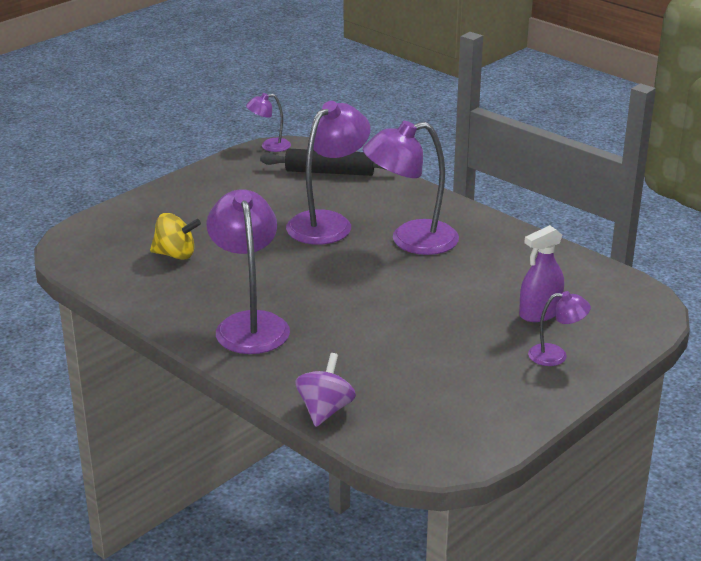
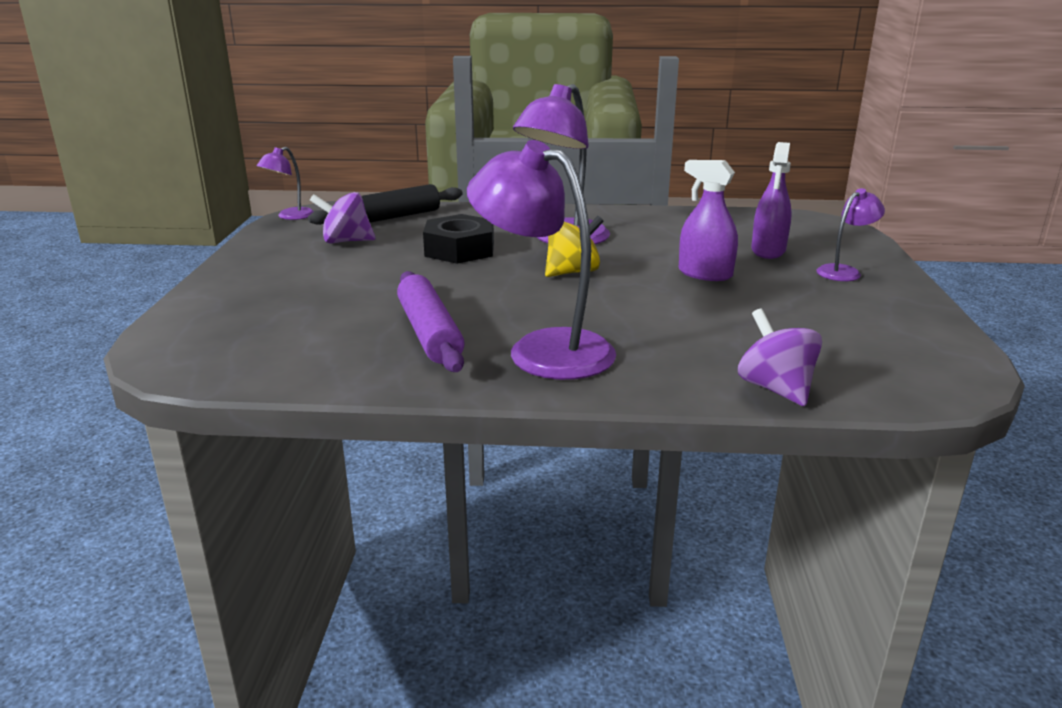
camera: 40 degrees left, 5 degrees down
(175, 254) = (337, 321): yellow spinning top -> yellow spinning top (572, 272)
(209, 285) = (430, 333): none -> purple rolling pin
(270, 186) = (346, 241): none -> purple spinning top
(328, 222) = (460, 249): purple lamp -> black nut
(450, 313) = (705, 274): none -> purple spray bottle

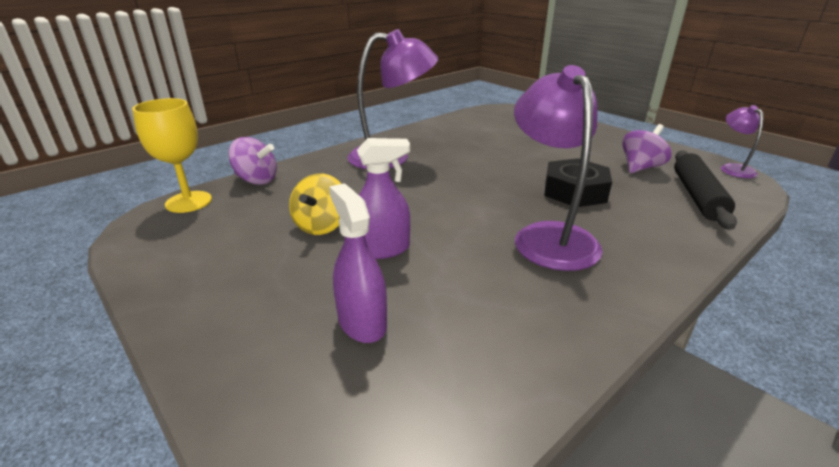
camera: 135 degrees right, 5 degrees up
(430, 333) = (452, 145): purple rolling pin -> none
(572, 272) = (471, 206): yellow spinning top -> yellow spinning top (321, 226)
(844, 271) = (254, 322): purple lamp -> none
(891, 390) = (188, 202): none -> yellow goblet

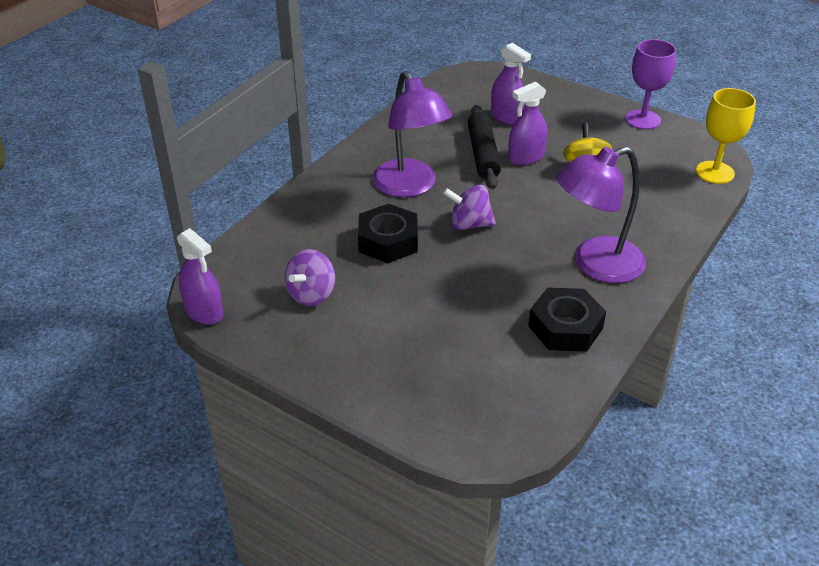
camera: 165 degrees right, 10 degrees up
(161, 278) = (643, 120): none -> purple goblet
(256, 180) = (694, 205): purple spinning top -> purple spinning top (469, 224)
(442, 135) = (565, 327): none -> black nut
(697, 196) = (271, 254): black rolling pin -> black rolling pin (483, 154)
(733, 168) = (204, 312): purple lamp -> purple spray bottle

